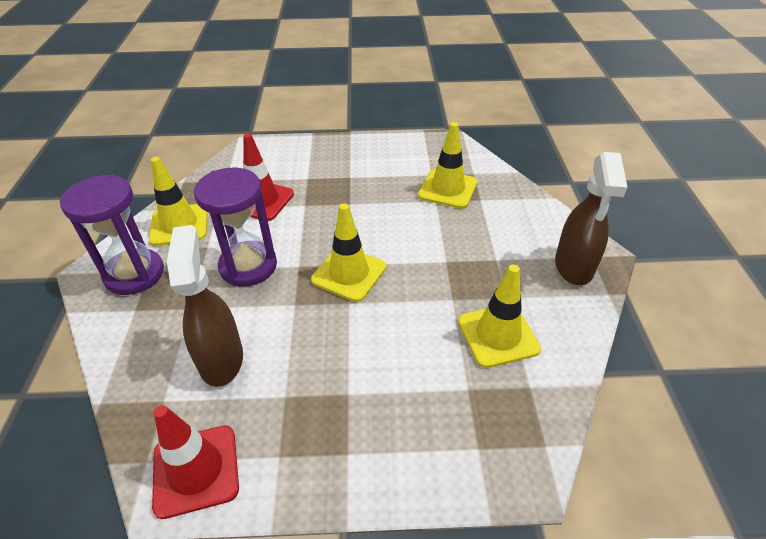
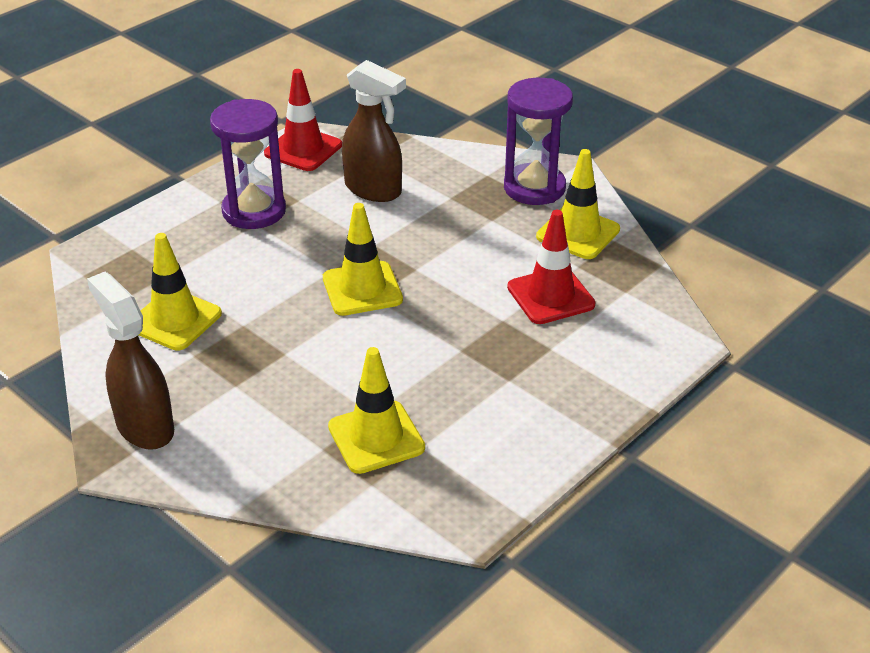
camera: 135 degrees right, 5 degrees down
(248, 266) = (457, 243): purple hourglass -> purple hourglass (254, 211)

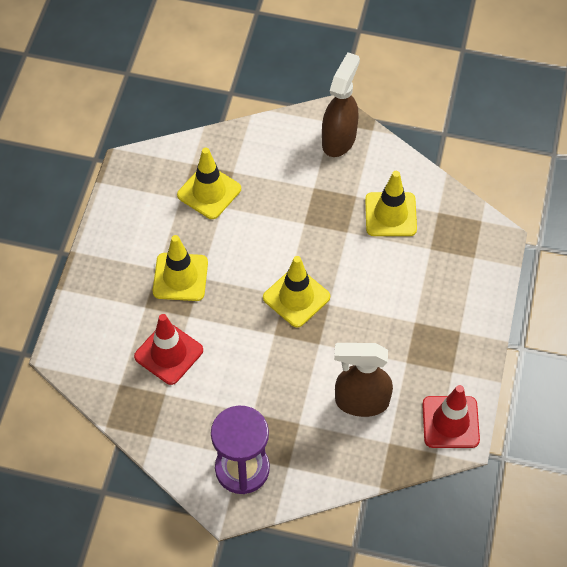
camera: 150 degrees right, 20 degrees up
(144, 426) = (339, 139): brown spray bottle -> brown spray bottle turned 90 degrees counterclockwise
(254, 211) = (427, 333): purple hourglass -> none
(578, 233) = (182, 430): yellow traffic cone -> yellow traffic cone (180, 277)

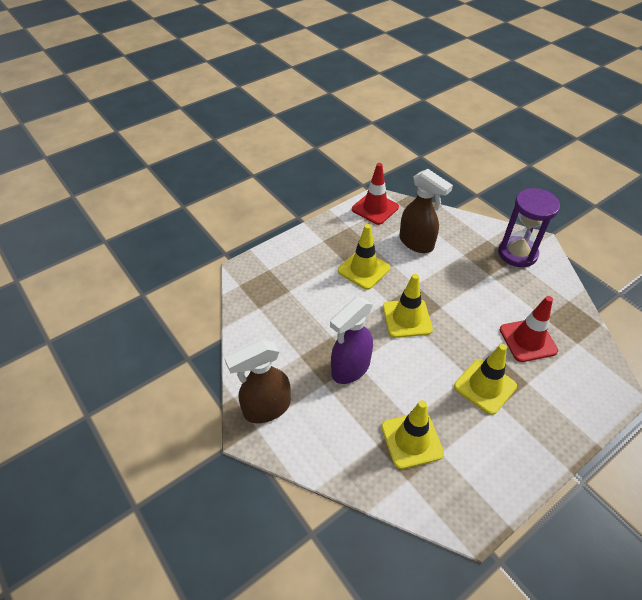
camera: 140 degrees left, 10 degrees down
(304, 214) = (350, 368): none -> purple spray bottle
(390, 214) = (290, 327): yellow traffic cone -> yellow traffic cone (363, 269)

